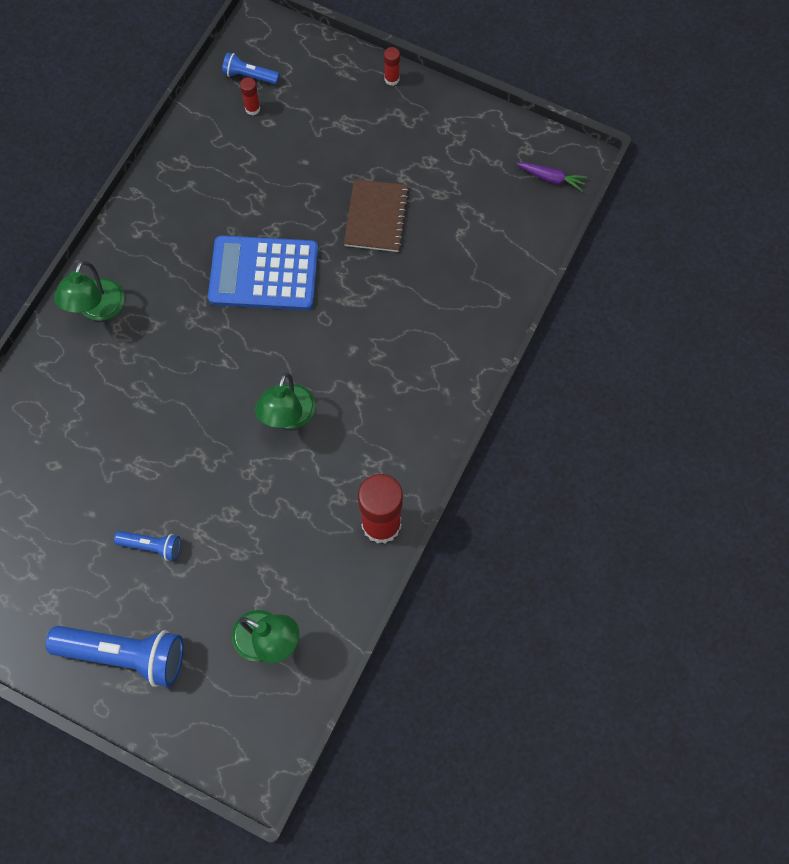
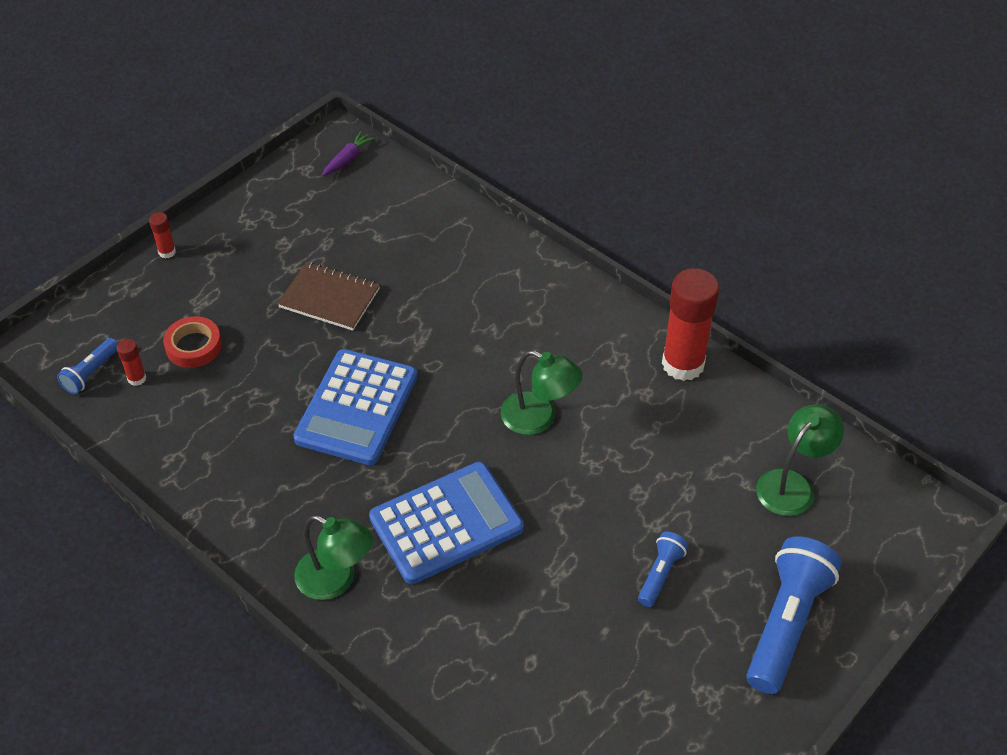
camera: 75 degrees left, 20 degrees down
(166, 372) = (446, 523): none -> blue calculator
(296, 135) = (193, 346): none -> red tape

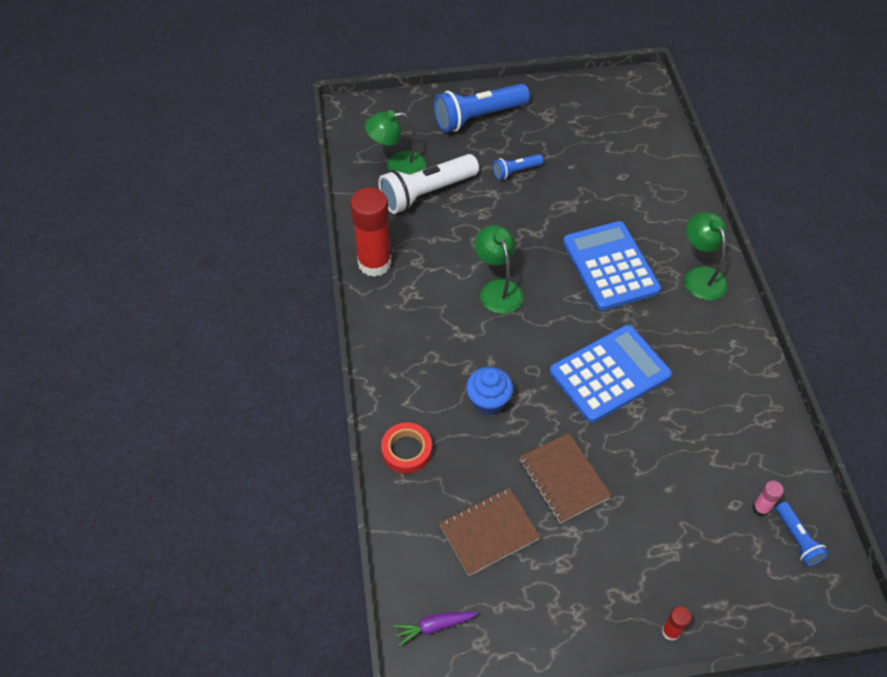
camera: 140 degrees left, 5 degrees up
(90, 373) = (797, 539): blue flashlight -> blue flashlight turned 90 degrees clockwise
(137, 378) = (761, 508): red glue stick -> pink glue stick
(193, 346) = (699, 508): red tape -> red tape (406, 450)
(359, 229) = (489, 532): none -> brown notebook
(446, 523) = (610, 266): blue calculator -> blue calculator turned 60 degrees clockwise
(448, 315) = (488, 401): none -> blue cupcake
(724, 473) = (426, 193): none -> white flashlight

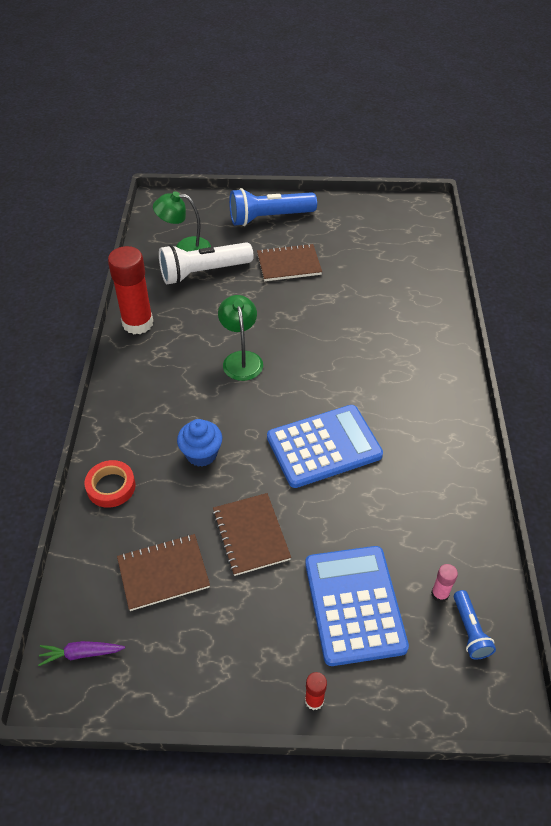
camera: 10 degrees right, 5 degrees down
(515, 171) = (289, 264): blue flashlight -> brown notebook
(610, 266) = (352, 353): blue calculator -> blue calculator (354, 604)
(700, 276) = (436, 373): green lamp -> none

